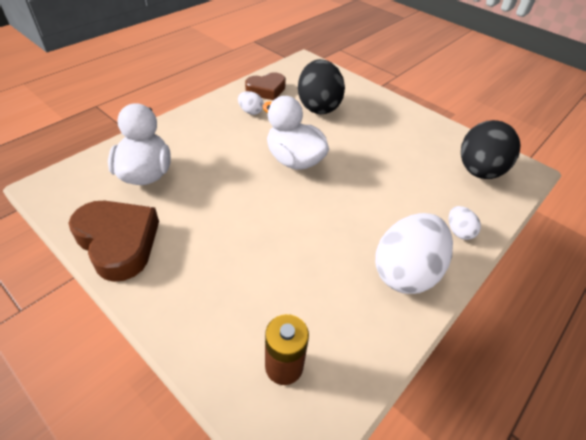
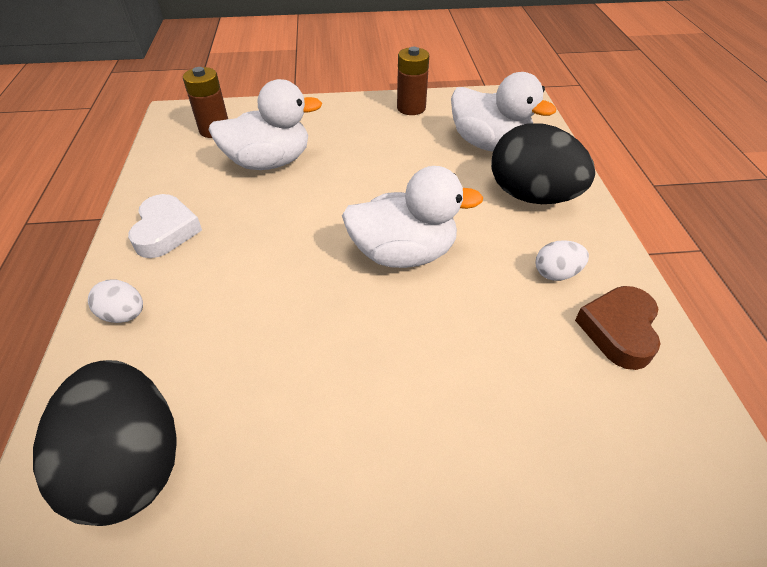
camera: 135 degrees right, 0 degrees up
(118, 242) = (411, 108): brown heart -> brown battery
(284, 278) = (269, 162): none -> white duck
(318, 106) = (512, 370): black egg -> black egg (532, 196)
(405, 272) = (166, 231): white egg -> white heart

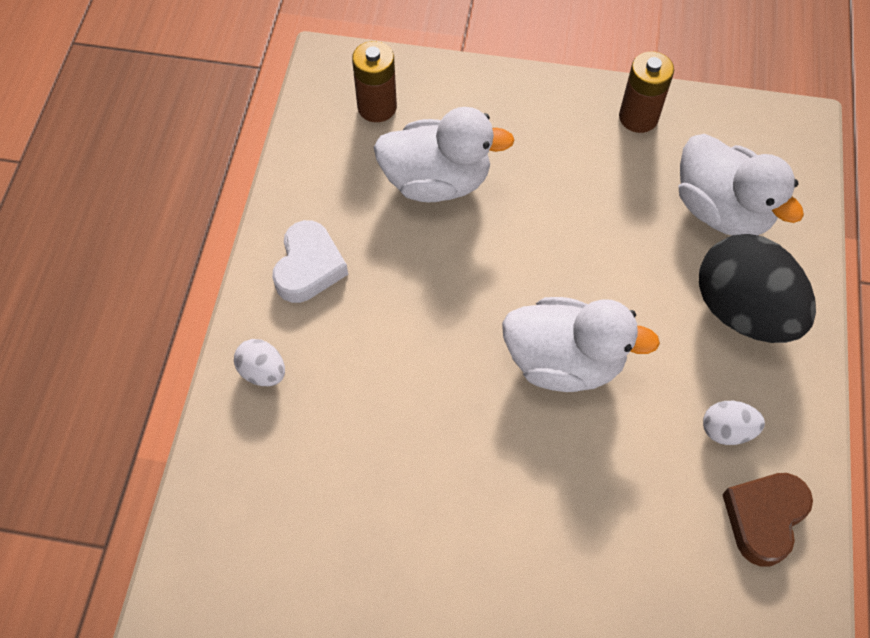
camera: 15 degrees right, 15 degrees up
(131, 464) = (266, 536): black egg -> none

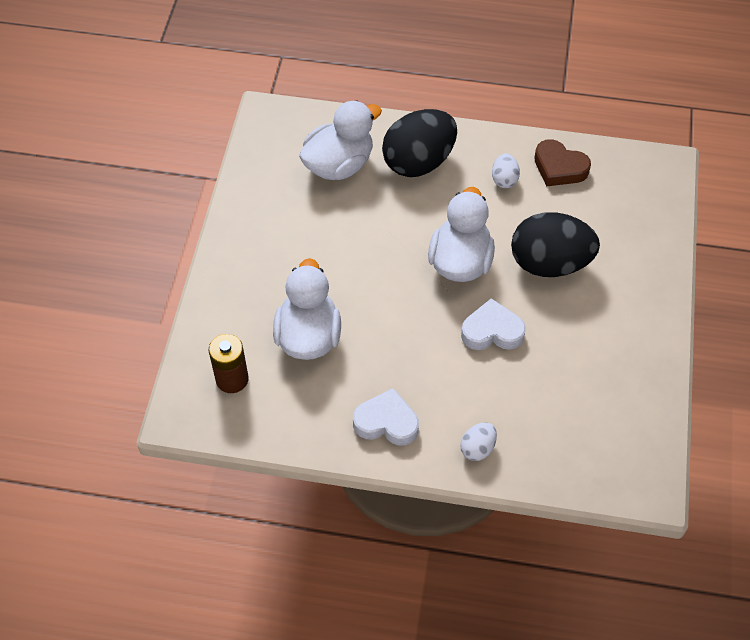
camera: 90 degrees left, 5 degrees down
(445, 399) = (492, 331): none -> white heart
(569, 488) = (549, 263): none -> black egg
(638, 117) = (254, 205): brown battery -> none

